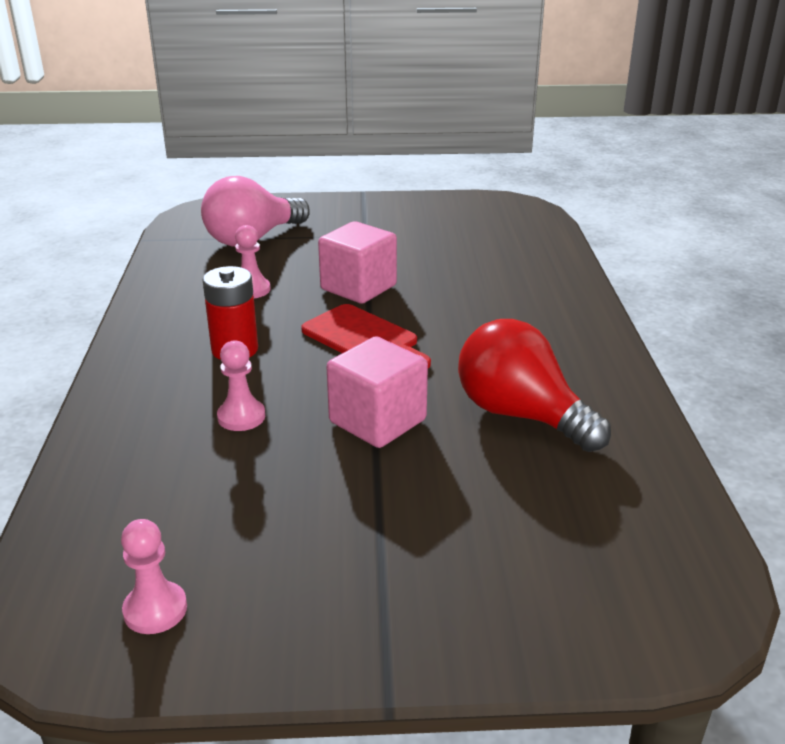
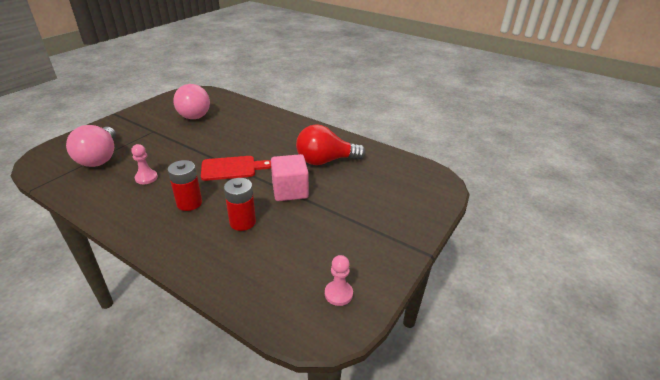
camera: 55 degrees left, 5 degrees up
(241, 417) = (242, 222): pink pawn -> red battery
(358, 287) = (192, 152): pink cube -> none
(459, 236) = (194, 113): none -> pink light bulb

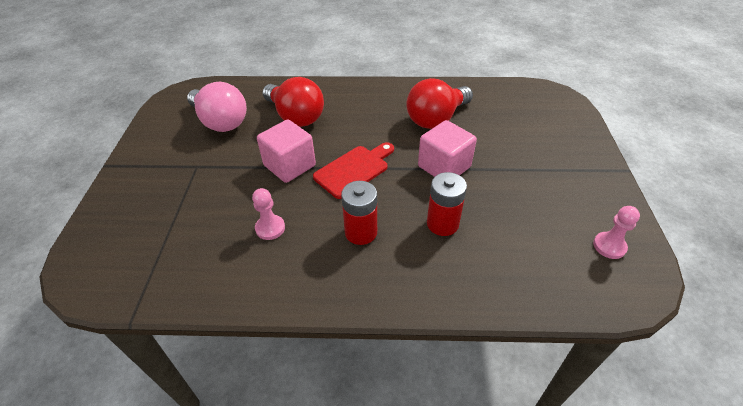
camera: 30 degrees left, 10 degrees up
(100, 158) = (172, 232): pink light bulb -> none
(199, 150) = (289, 165): none -> pink cube
(238, 126) = (295, 117): none -> red light bulb

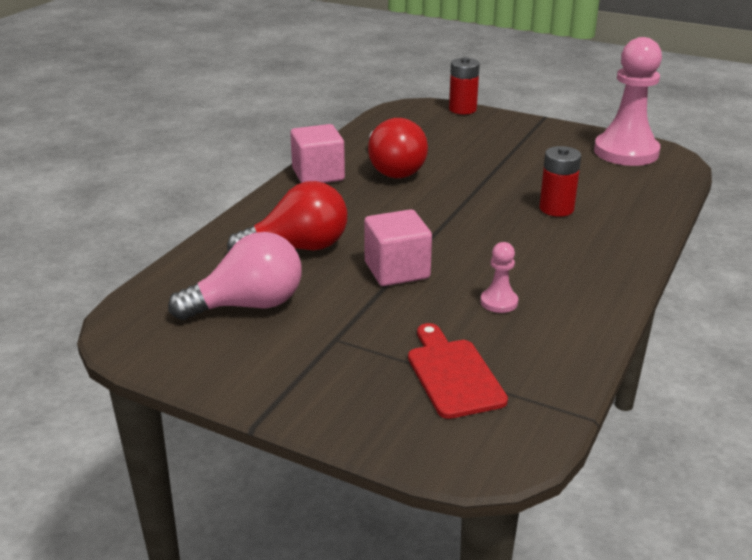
camera: 65 degrees left, 15 degrees down
(354, 170) = (439, 233): red cutting board -> red cutting board (453, 374)
(361, 232) = (541, 251): red battery -> red battery (462, 109)
(444, 167) = (476, 186): pink cube -> pink cube (318, 175)
(609, 246) = (626, 152): pink pawn -> pink pawn, size x2.27

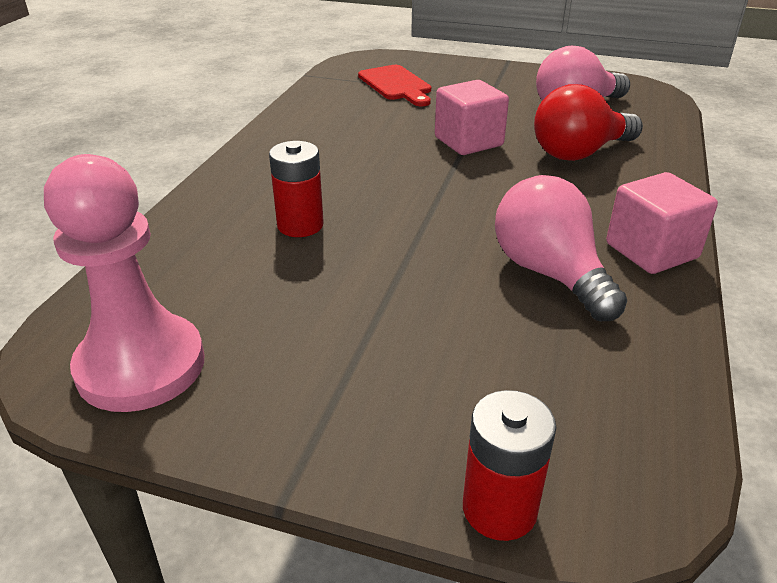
camera: 170 degrees right, 5 degrees up
(393, 169) = (550, 273): red light bulb -> pink light bulb
(499, 302) = (368, 125): pink pawn -> none

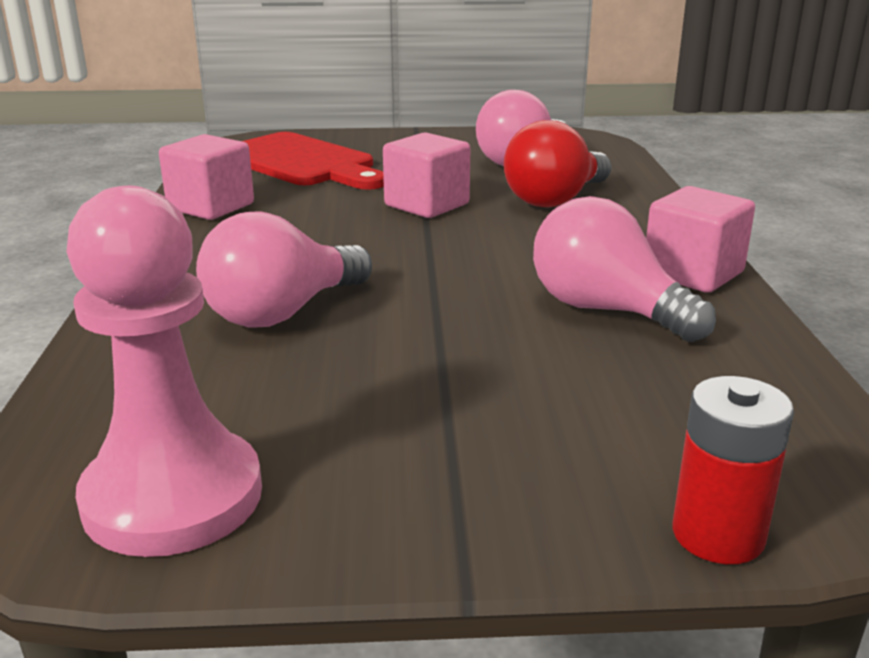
camera: 20 degrees left, 10 degrees down
(300, 225) = (282, 313): red battery -> pink light bulb
(306, 118) = (211, 207): none -> pink cube
(396, 85) = (301, 162): red cutting board -> red cutting board, size x1.55

